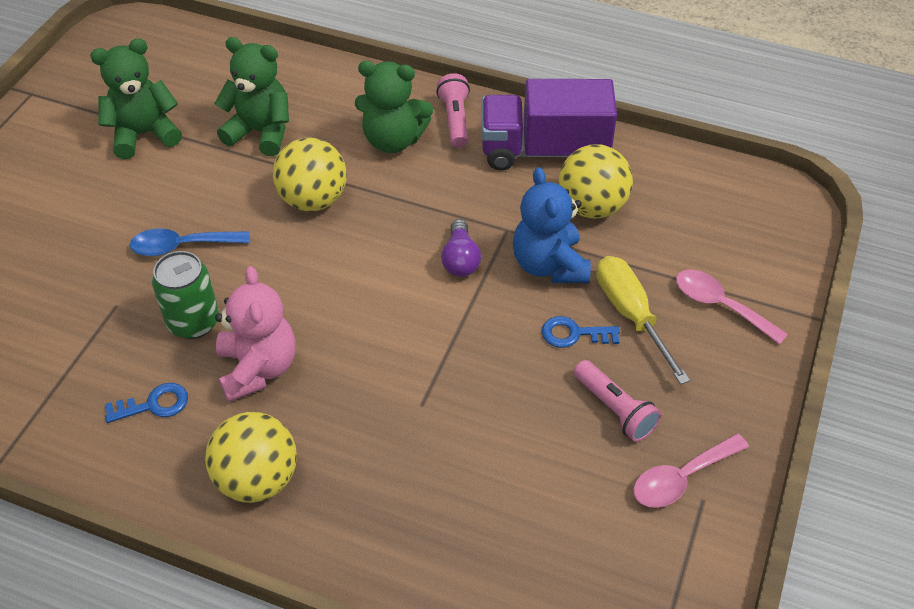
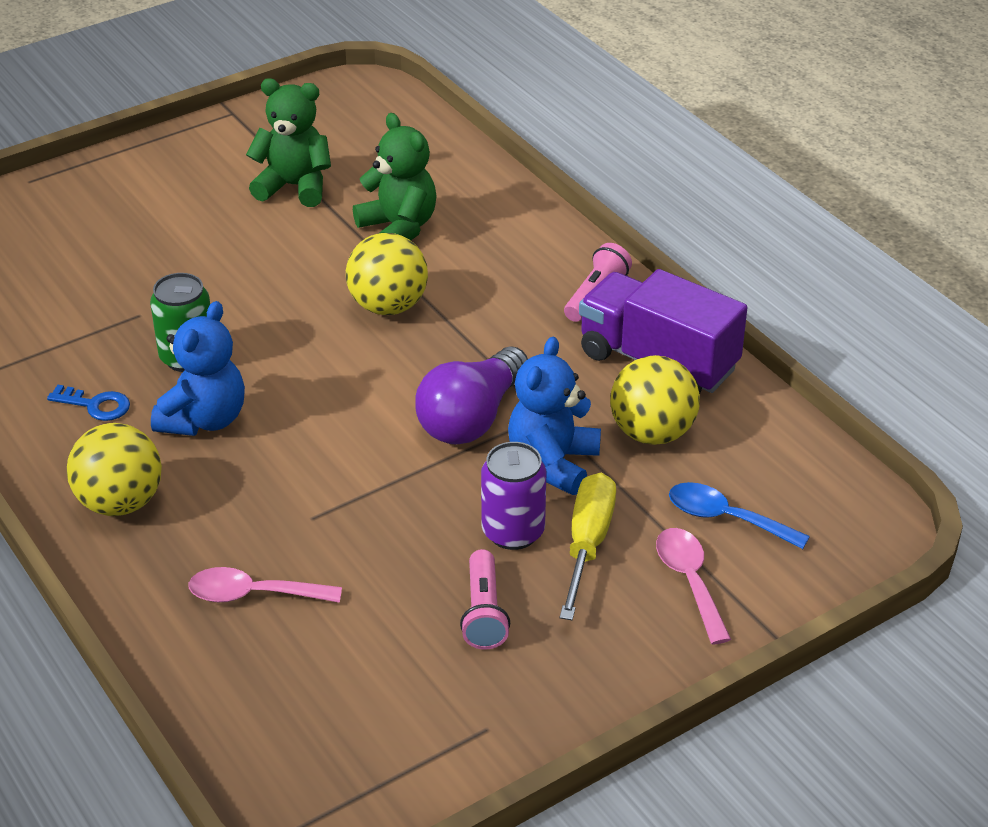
camera: 35 degrees right, 10 degrees down
(182, 246) = (237, 293): blue spoon -> blue spoon (726, 518)
(258, 368) = (204, 419): pink teddy bear -> blue teddy bear
(393, 140) = (515, 287): green teddy bear -> none
(460, 259) = (471, 418): purple light bulb -> purple light bulb, size x1.79
(573, 334) = (513, 532): blue key -> purple can
(681, 478) = (485, 700): pink spoon -> pink spoon (254, 594)

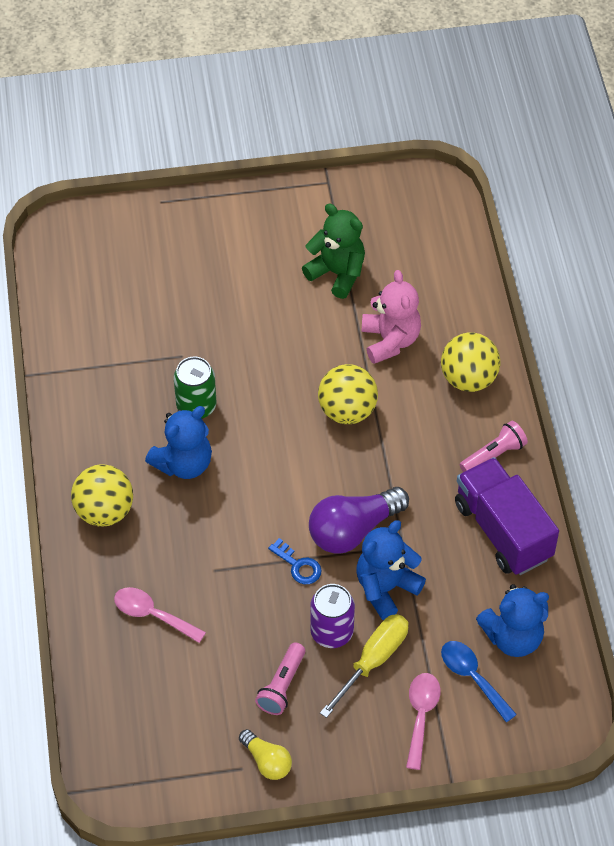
camera: 25 degrees right, 15 degrees up
(96, 405) = (122, 425): blue key -> blue key (298, 565)
(399, 228) = (390, 340): green teddy bear -> pink teddy bear
(517, 707) = (267, 761): none -> yellow light bulb
(652, 433) = (464, 589): yellow ball -> yellow ball (468, 379)
(746, 461) = (513, 637): none -> blue teddy bear

